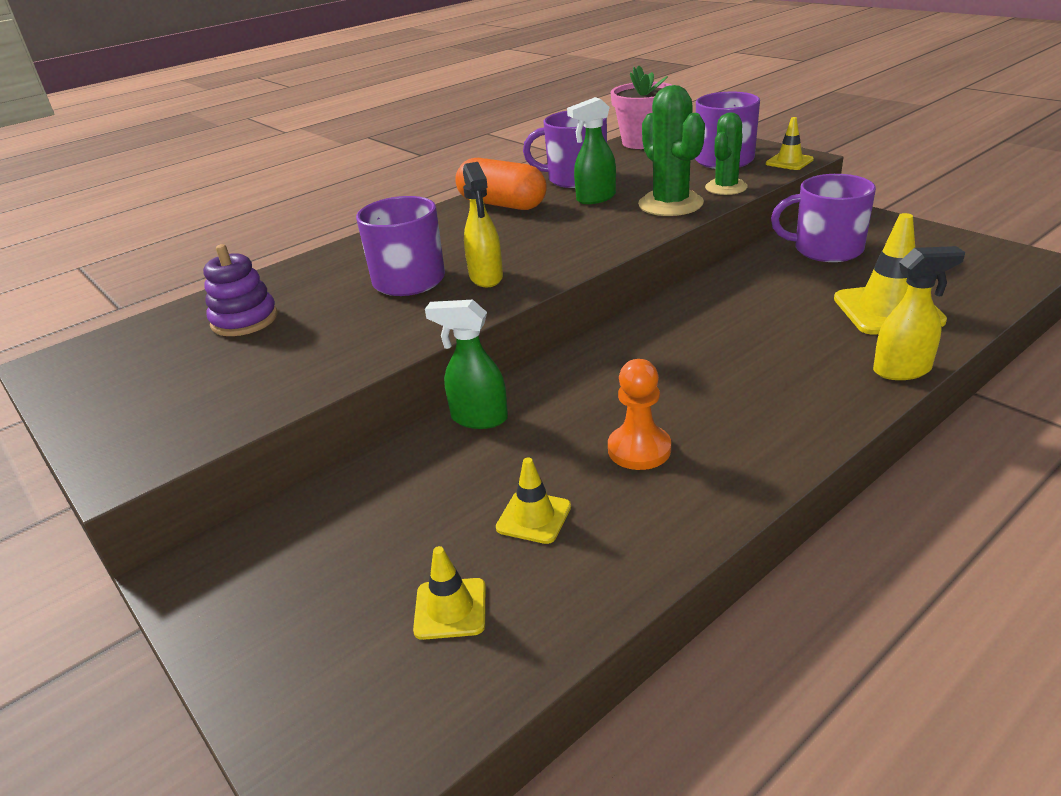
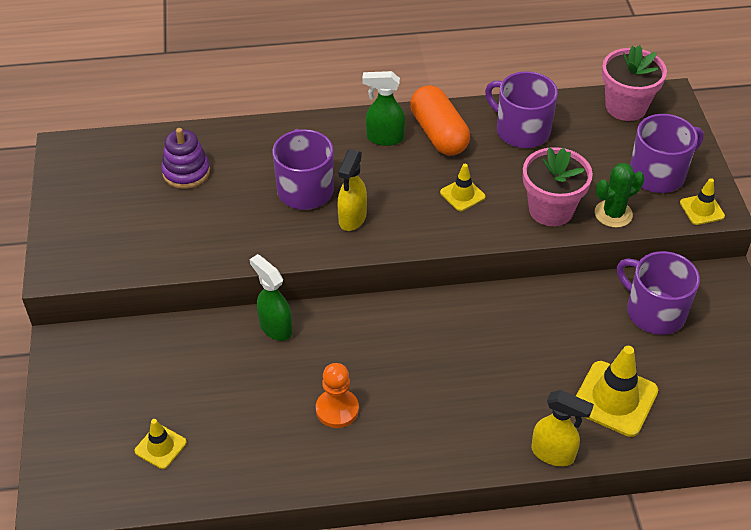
camera: 30 degrees right, 15 degrees up
(534, 517) = (242, 418): yellow traffic cone -> yellow traffic cone (462, 195)
(595, 198) = (508, 168): green spray bottle -> green spray bottle (384, 138)
(670, 204) = (551, 210): green cactus -> pink flower pot

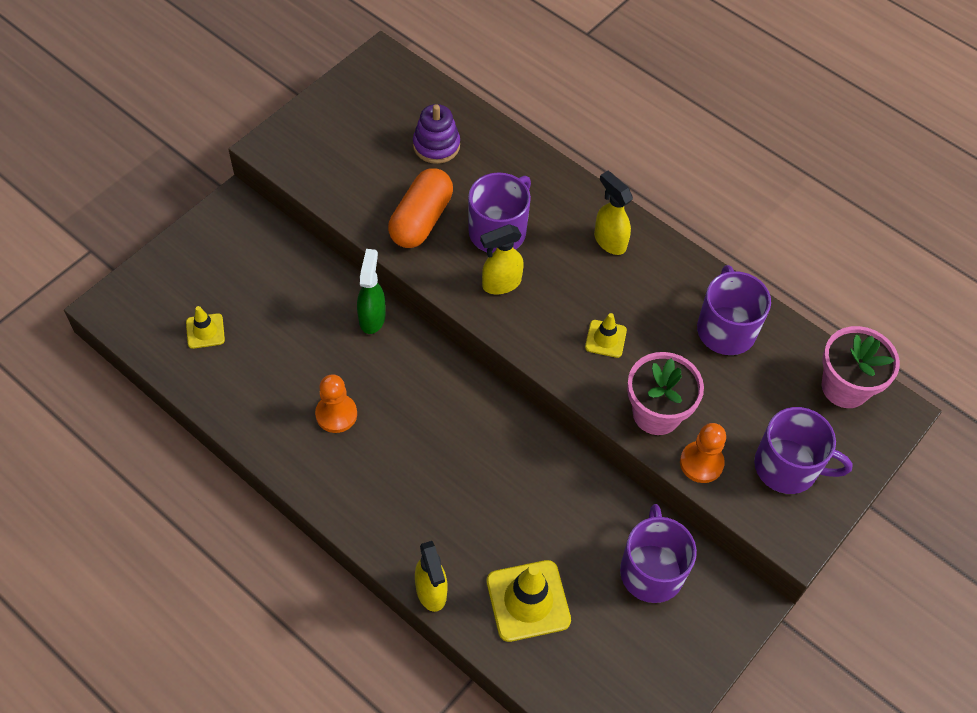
camera: 45 degrees right, 10 degrees up
(384, 138) = (609, 241): green spray bottle -> yellow spray bottle
(439, 134) = (655, 274): orange capsule -> orange capsule (421, 220)
(613, 214) = (701, 463): green cactus -> orange pawn
(702, 209) = (781, 529): yellow traffic cone -> none

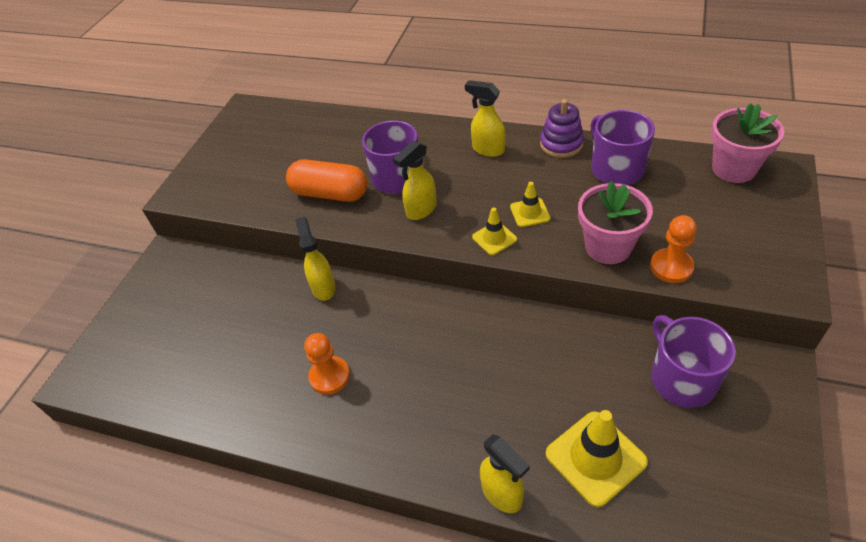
camera: 15 degrees left, 10 degrees down
(205, 331) = (177, 360): yellow traffic cone -> yellow traffic cone (494, 238)
(372, 317) = (323, 287): green spray bottle -> yellow spray bottle
(421, 220) = (330, 193): orange capsule -> orange capsule turned 75 degrees counterclockwise
(436, 145) = (315, 143): purple stacking toy -> purple stacking toy (561, 144)
(788, 467) = (739, 239): purple mug -> none

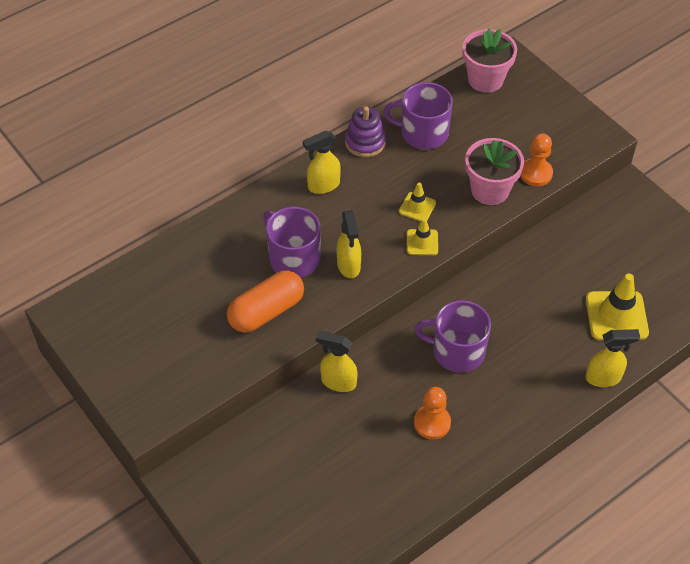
camera: 60 degrees left, 5 degrees up
(682, 378) = (599, 236): purple mug -> purple mug (457, 351)

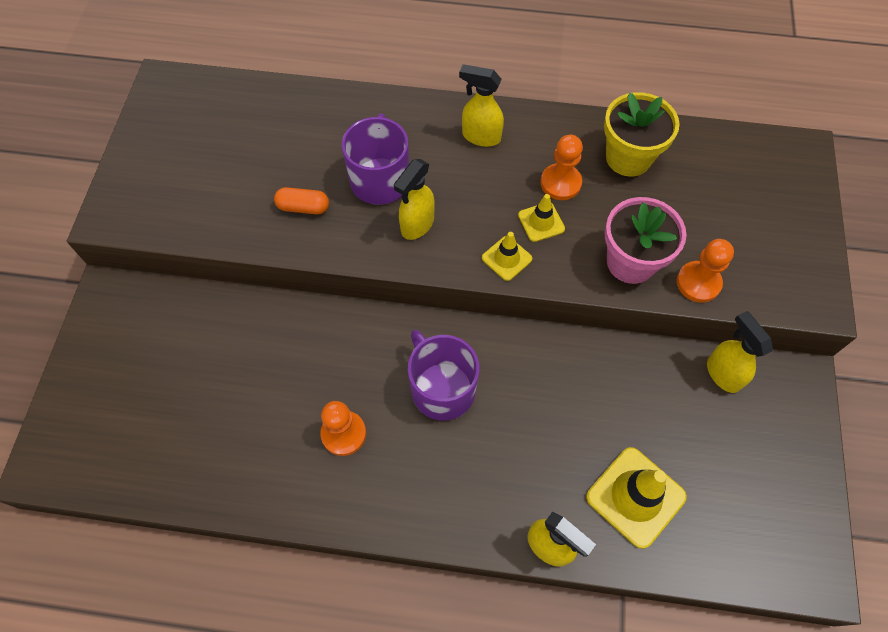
camera: 45 degrees right, 10 degrees up
(266, 311) = (303, 207): orange capsule -> orange capsule, size x0.55
(338, 382) = (313, 323): yellow spray bottle -> yellow spray bottle (722, 373)
(365, 142) = (563, 126): purple stacking toy -> none
(402, 177) = (560, 183): none -> orange pawn
(423, 133) = (628, 158): purple mug -> yellow flower pot
(485, 79) = (752, 153): pink flower pot -> none

